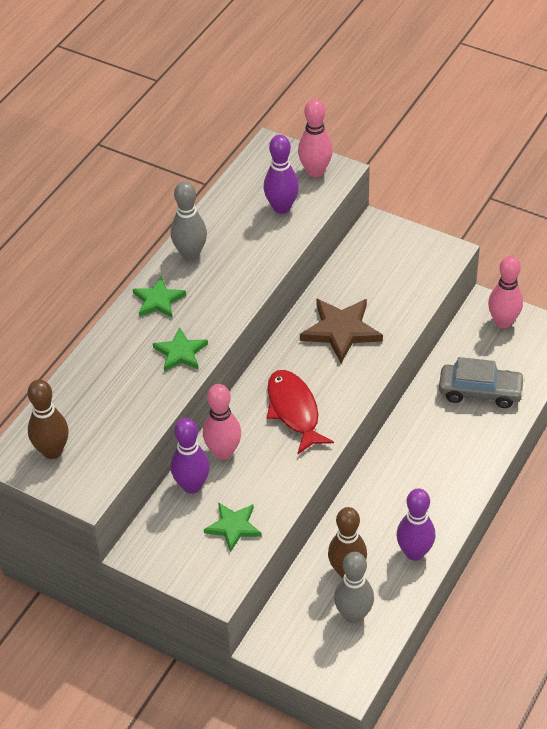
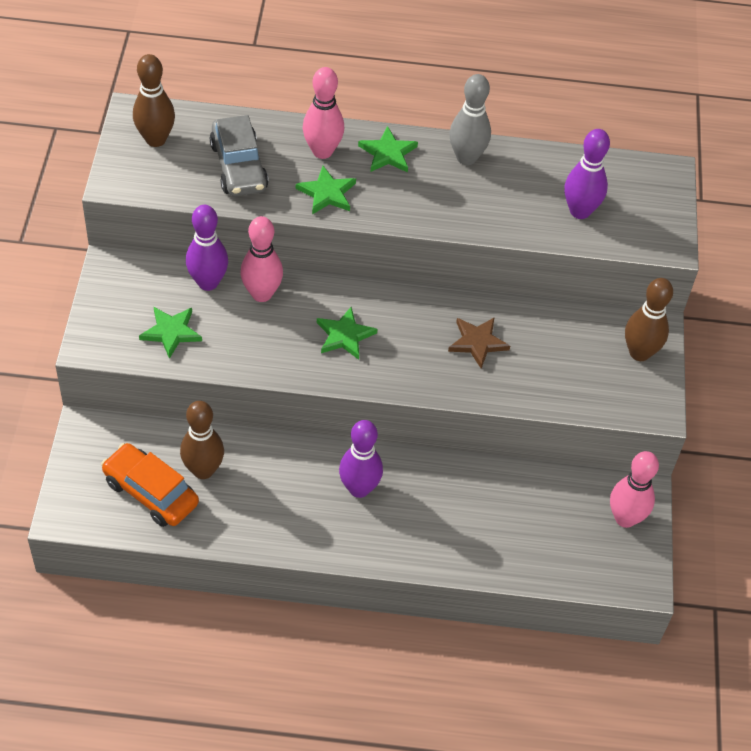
camera: 60 degrees right, 5 degrees up
(294, 411) = (344, 335): red fish -> green star
(315, 171) = (654, 223): pink bowling pin -> pink bowling pin (322, 151)
(341, 331) = (477, 342): brown star -> brown star, size x0.63
(353, 615) = (150, 492): grey bowling pin -> orange car
(395, 242) = (639, 353): none -> brown bowling pin
(414, 552) = (252, 524): purple bowling pin -> purple bowling pin (359, 488)
(480, 392) = (506, 524): grey car -> grey car (239, 167)

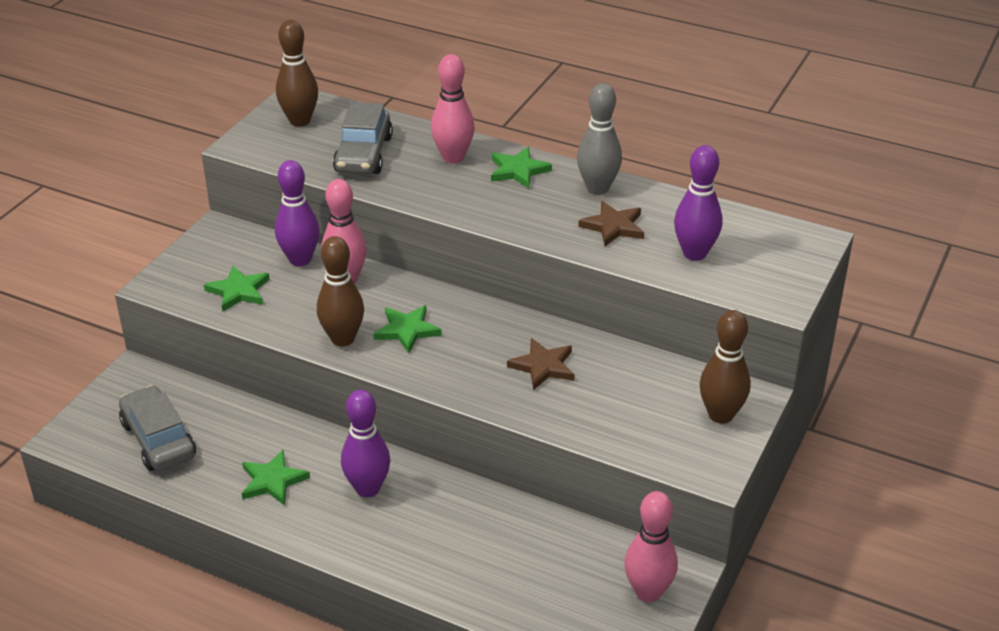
camera: 25 degrees right, 15 degrees down
(150, 492) = (158, 440): orange car -> grey car
(203, 470) = (221, 433): brown bowling pin -> brown bowling pin (343, 339)
(327, 193) = (436, 190): green star -> green star (273, 481)
(500, 198) = (613, 226): none -> brown star

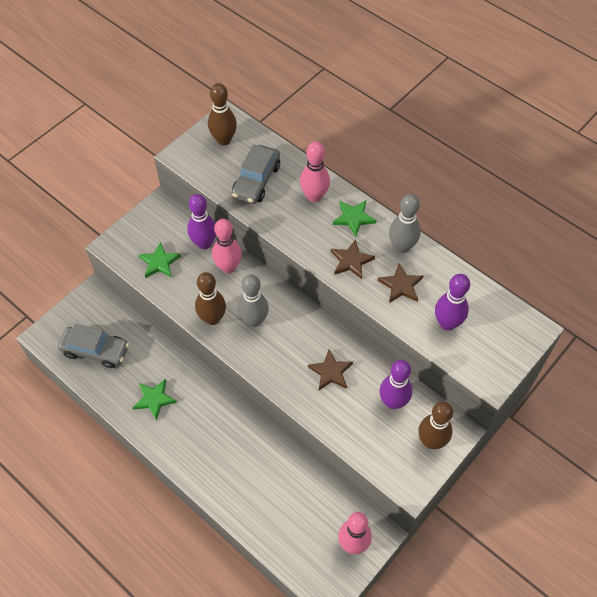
camera: 15 degrees right, 20 degrees up
(158, 440) = (96, 350): grey car -> grey car turned 120 degrees clockwise
(367, 488) = (208, 419): purple bowling pin -> purple bowling pin (393, 402)
(407, 330) = (254, 320): green star -> grey bowling pin
(533, 213) = (351, 261): none -> brown star

